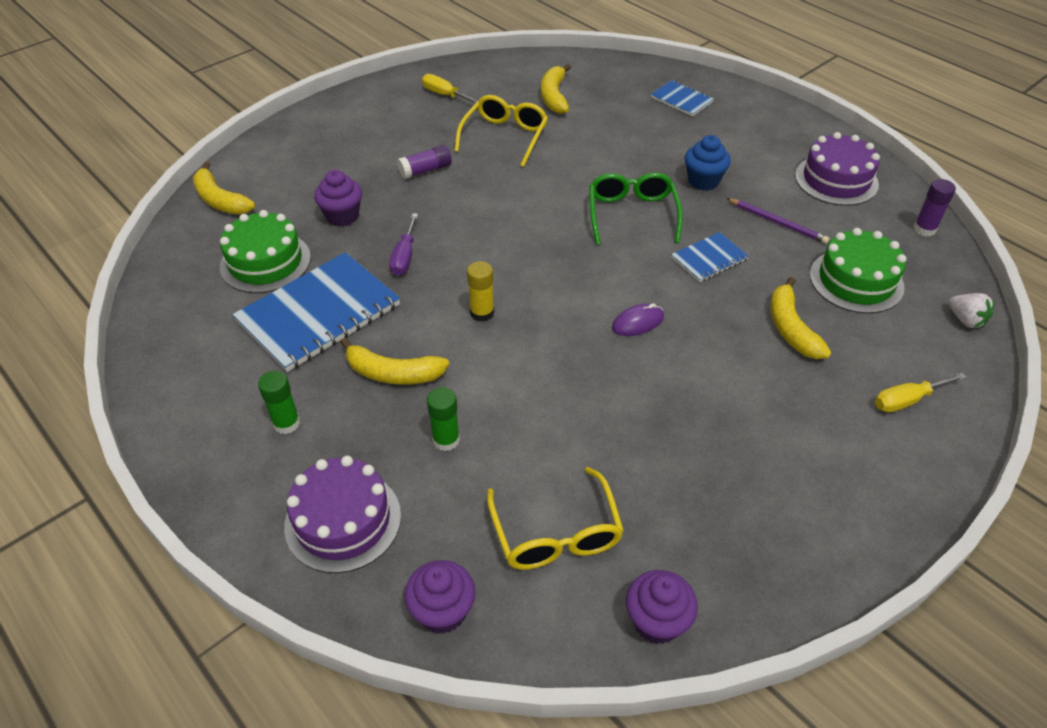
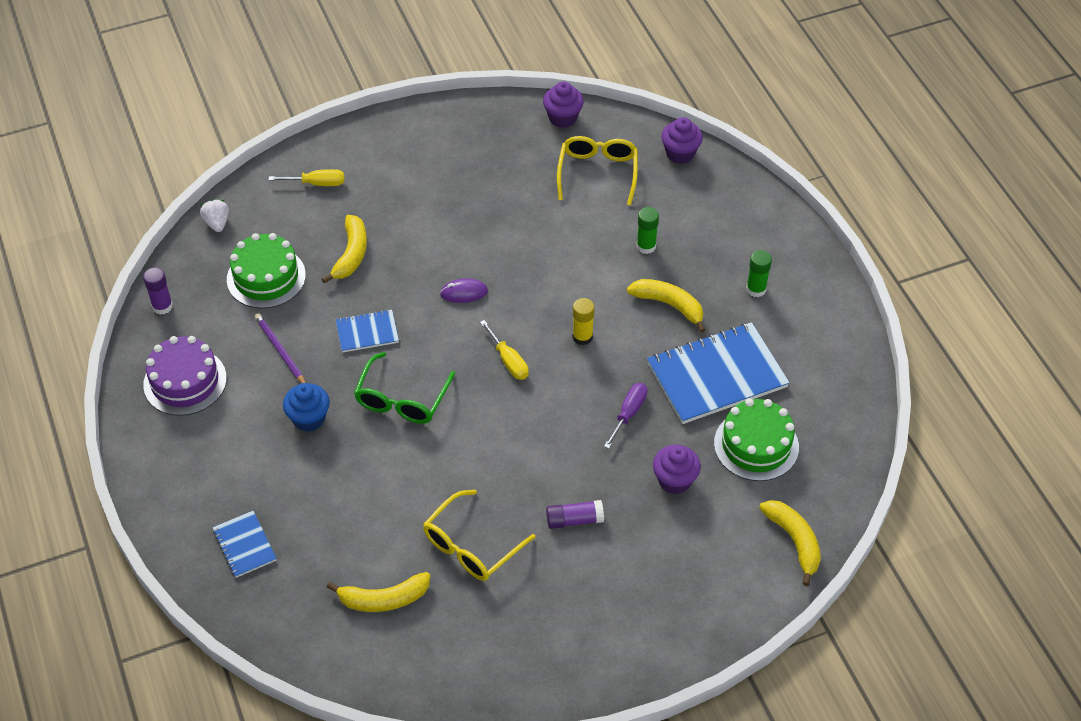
camera: 160 degrees left, 5 degrees up
(343, 520) = (728, 215): purple cake -> none
(445, 95) = (509, 645): yellow screwdriver -> yellow screwdriver (508, 361)
(554, 96) = (383, 599): yellow banana -> yellow banana turned 60 degrees clockwise

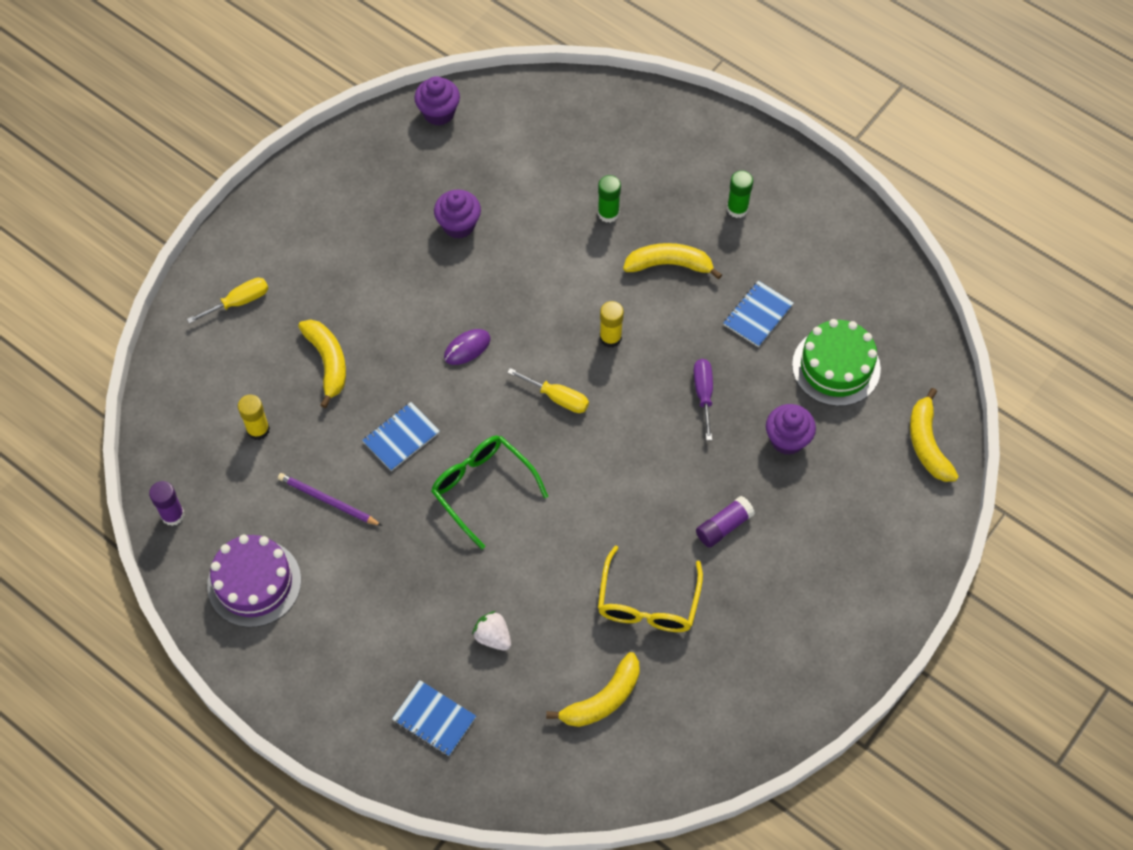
camera: 30 degrees left, 10 degrees up
(217, 223) = (165, 396): white strawberry -> white strawberry (493, 637)
(266, 277) = (258, 430): green cake -> yellow glue stick
(309, 419) = (406, 557): blue cupcake -> none
(402, 399) = (483, 489): green glasses -> green glasses turned 150 degrees clockwise
(597, 173) = (512, 157): yellow glasses -> none
(680, 154) = (577, 99): purple cupcake -> purple cupcake (458, 225)
(717, 375) = (758, 315): blue notebook -> blue notebook, size x0.50
(794, 541) = (927, 443): yellow banana -> yellow banana turned 135 degrees counterclockwise

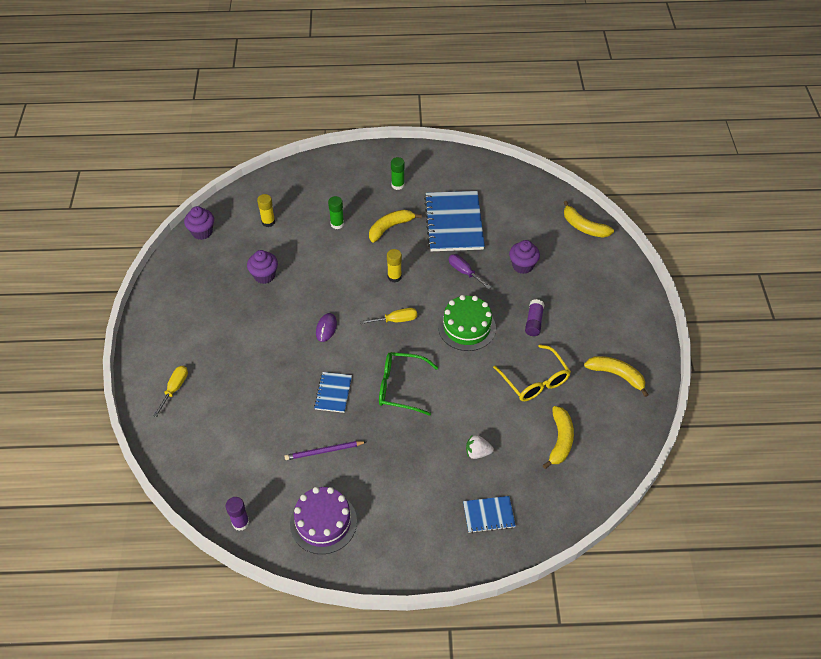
camera: 40 degrees left, 10 degrees down
(258, 430) = (249, 444): yellow glue stick -> yellow glue stick (268, 222)
(328, 362) = (256, 384): yellow banana -> yellow banana (616, 375)
(758, 315) = (454, 223): blue notebook -> blue notebook, size x2.01
(836, 367) = (511, 221): green cake -> green cake (466, 327)

